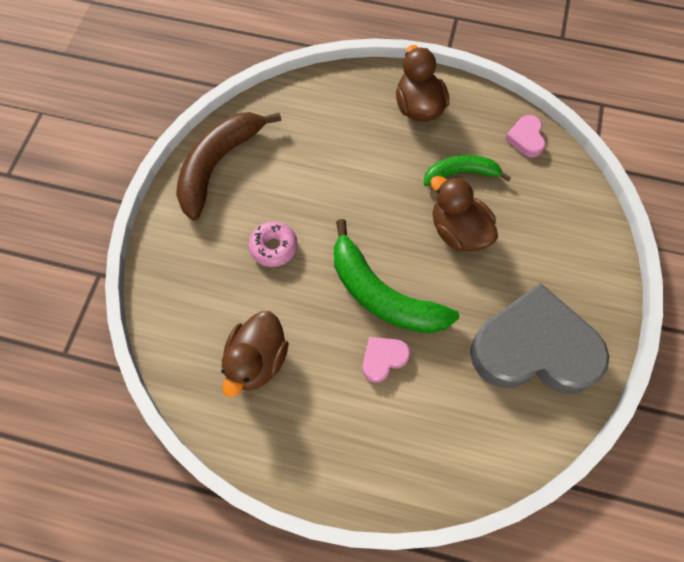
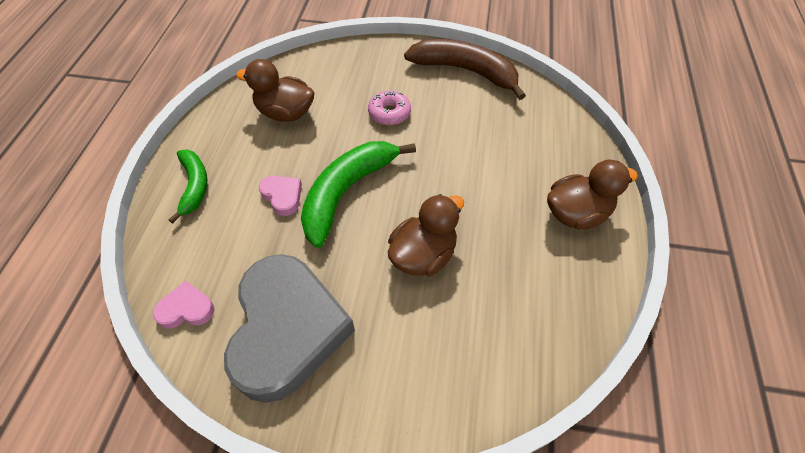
camera: 85 degrees right, 10 degrees down
(461, 173) = (497, 256): green banana -> green banana (194, 186)
(526, 138) = (566, 327): pink heart -> pink heart (186, 309)

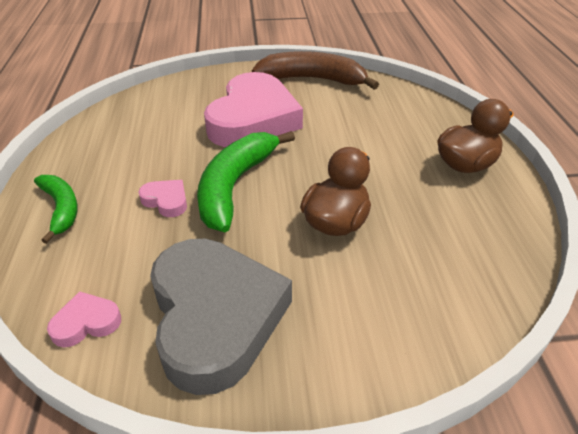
camera: 15 degrees left, 15 degrees down
(285, 113) = (145, 134): brown duck -> none
(389, 113) = (253, 119): pink donut -> pink heart

